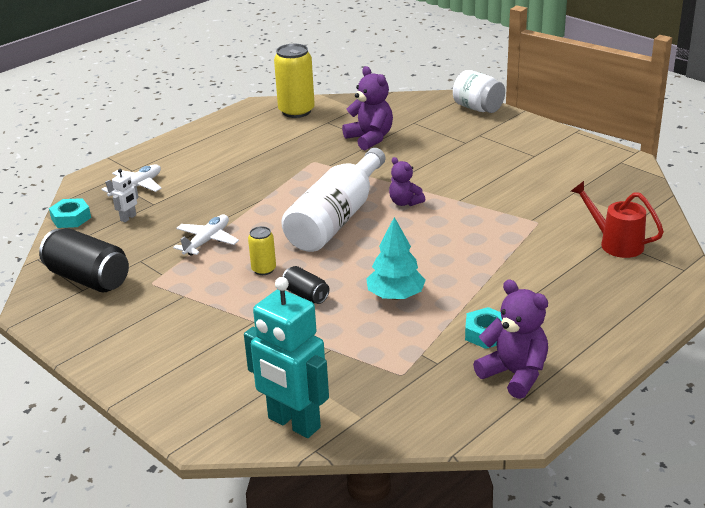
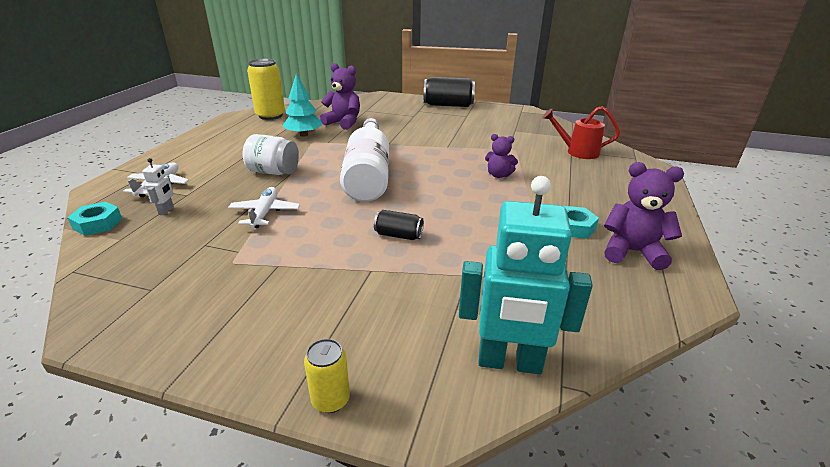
camera: 30 degrees left, 0 degrees up
(88, 279) = (152, 276): black can -> black can (448, 105)
(264, 269) = (340, 224): yellow can -> yellow can (330, 400)
(395, 296) = (474, 217): turquoise tree -> turquoise tree (304, 135)
(405, 202) = (410, 155): purple teddy bear -> purple teddy bear (498, 175)
(478, 108) = (401, 98): white jar -> white jar (273, 172)

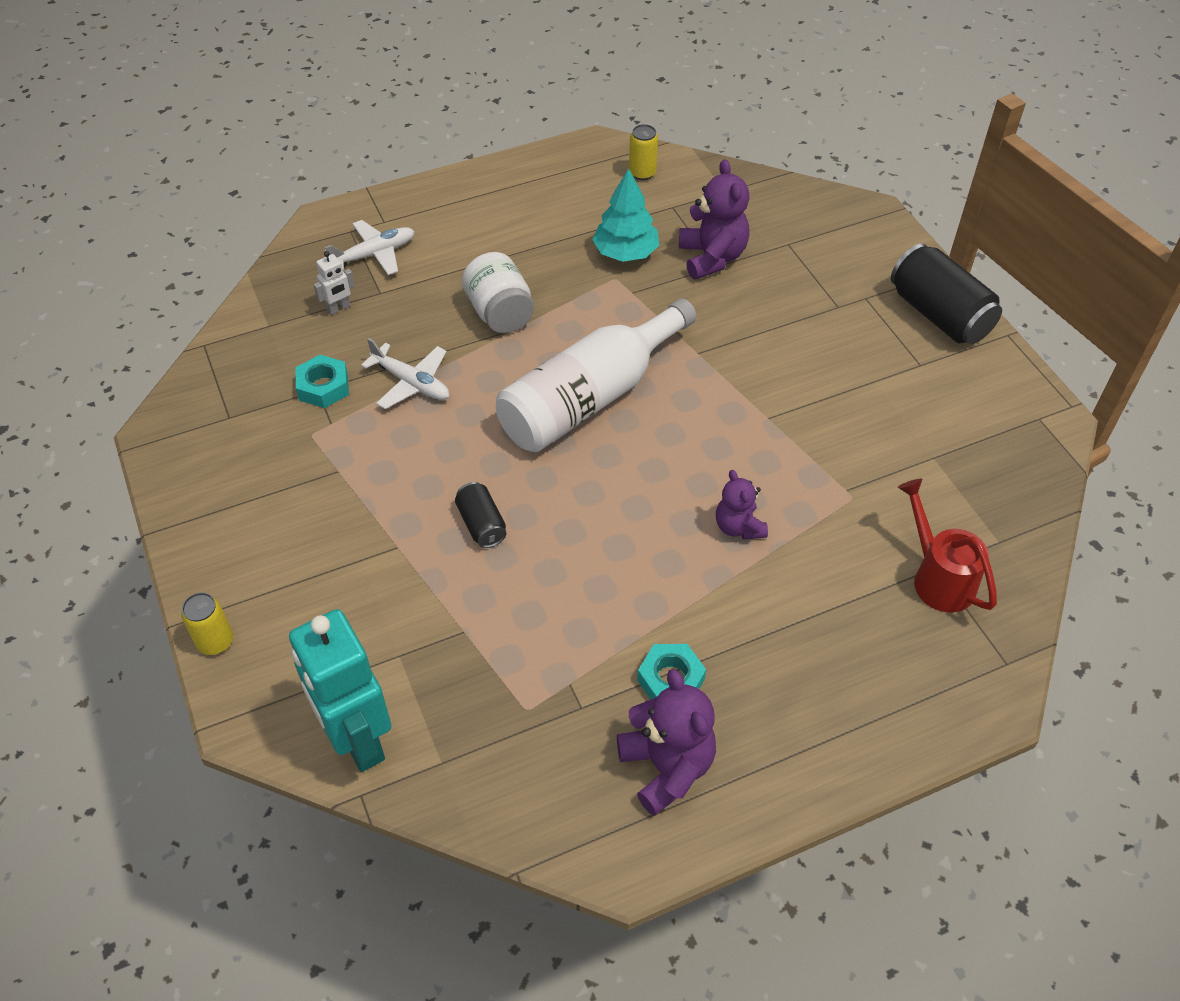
camera: 50 degrees right, 20 degrees up
(98, 223) = (273, 286): turquoise nut -> turquoise nut (323, 387)
(265, 213) = (411, 383): white plane -> white plane turned 75 degrees clockwise
(270, 115) = (642, 173): yellow can -> yellow can, size x0.53

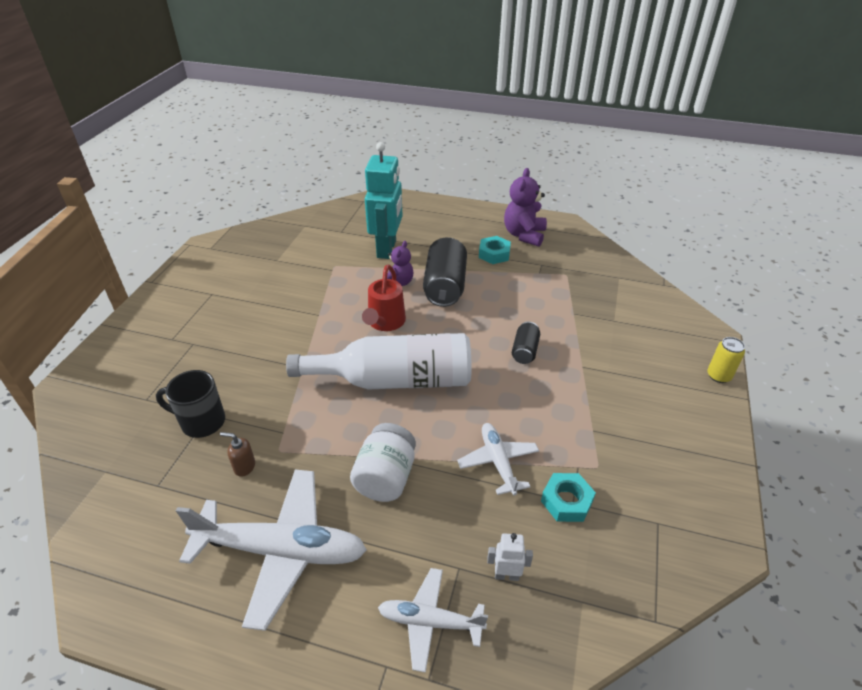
camera: 140 degrees left, 10 degrees down
(357, 740) = (655, 301): turquoise robot -> turquoise robot (387, 249)
(524, 228) = (281, 550): none -> white plane
(626, 253) = (244, 467): turquoise tree -> brown soap dispenser
(642, 173) = (124, 539): yellow can -> none
(712, 257) = (201, 422): purple teddy bear -> black mug
(938, 578) = (346, 228): red watering can -> red watering can (385, 323)
(939, 315) = (159, 308): black can -> black can (445, 286)

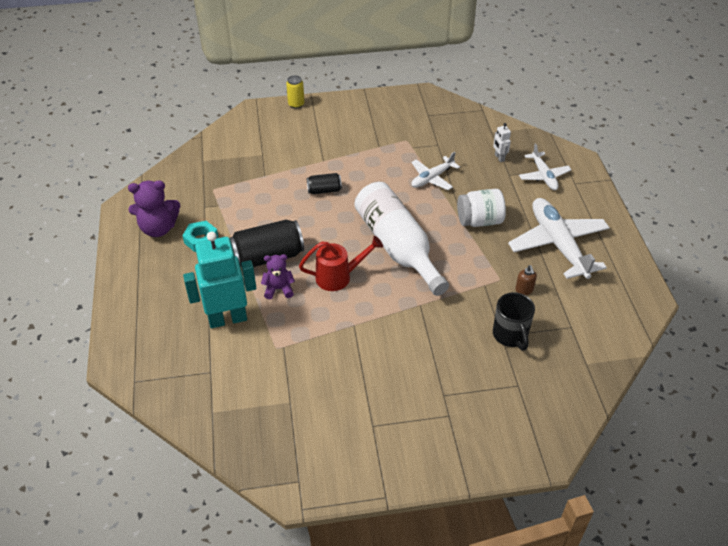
camera: 115 degrees left, 5 degrees up
(566, 501) = (439, 147): turquoise nut -> none

